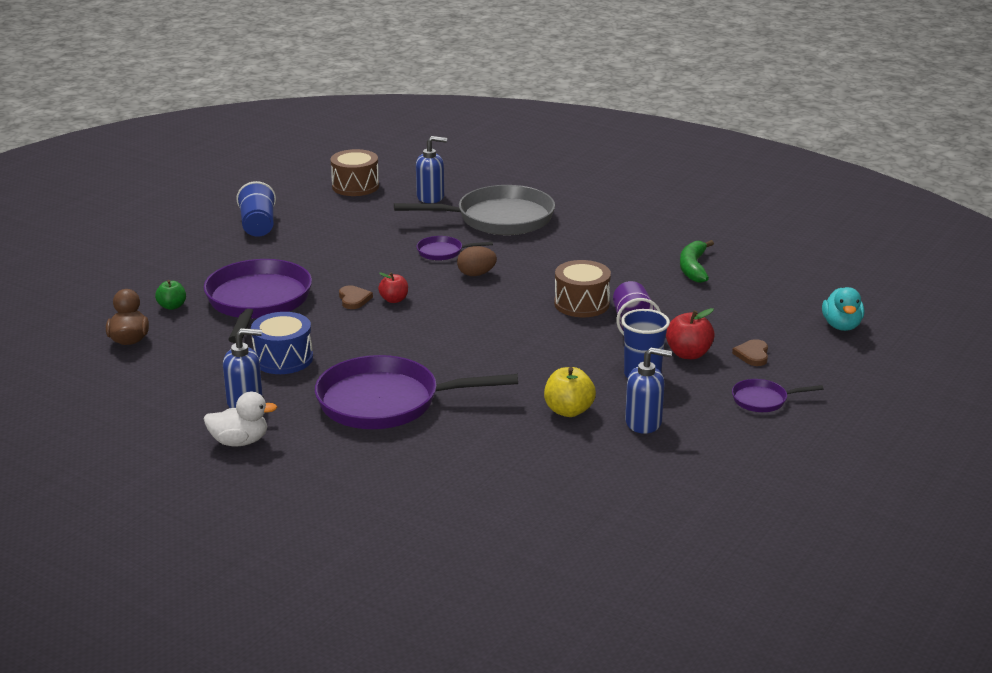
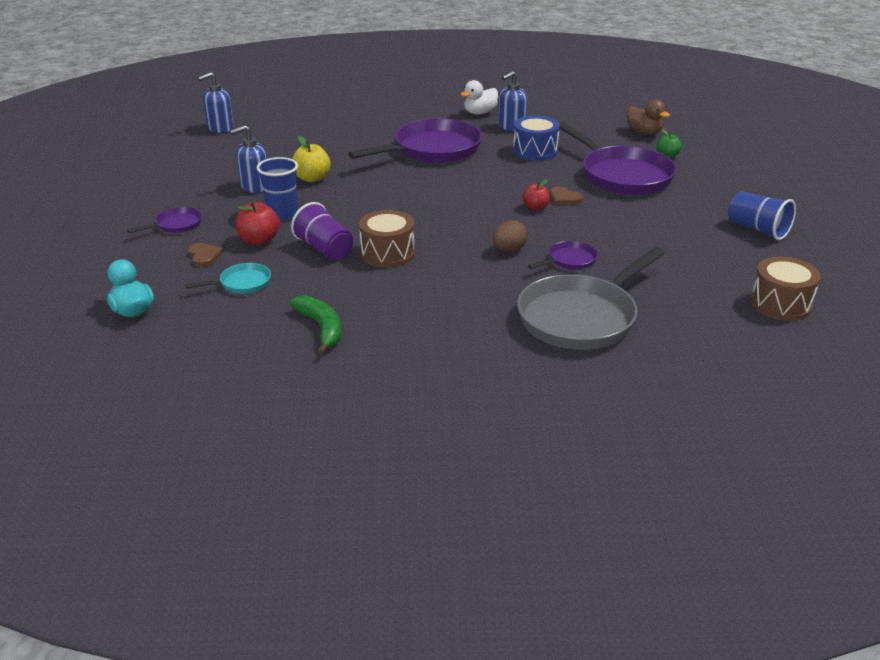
camera: 145 degrees right, 5 degrees up
(430, 197) = (689, 319): blue soap dispenser -> blue soap dispenser (220, 128)
(732, 319) = (242, 283): none -> turquoise pan

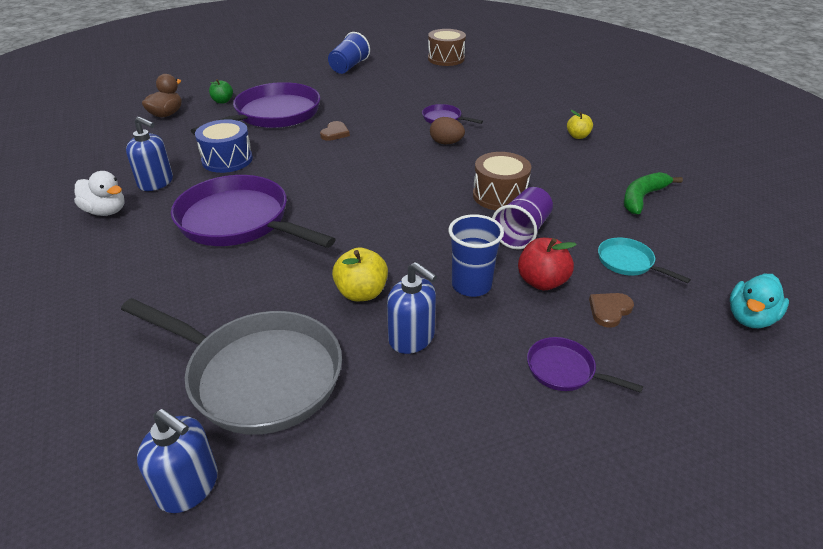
camera: 110 degrees left, 5 degrees up
(477, 335) = (578, 136): none -> yellow apple
(535, 208) = (361, 142): red apple -> none
(581, 317) = (518, 107): grey pan -> grey pan (257, 375)

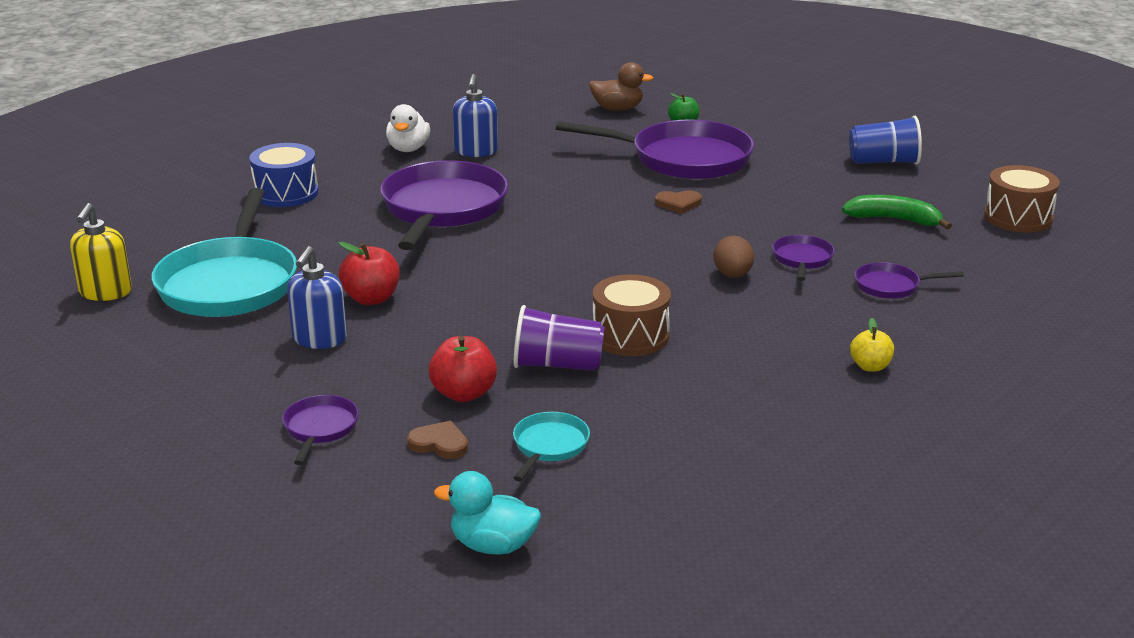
camera: 65 degrees right, 10 degrees down
(188, 487) = (105, 292): blue soap dispenser -> yellow soap dispenser
(227, 160) = (553, 168): blue drum -> blue drum (286, 193)
(257, 375) = (230, 283): grey pan -> turquoise pan
(361, 293) = (371, 298): yellow apple -> red apple
(471, 285) = (426, 353): blue cup -> none
(494, 106) = (891, 286): none -> purple pan
(642, 198) = (728, 441): green banana -> green banana (894, 219)

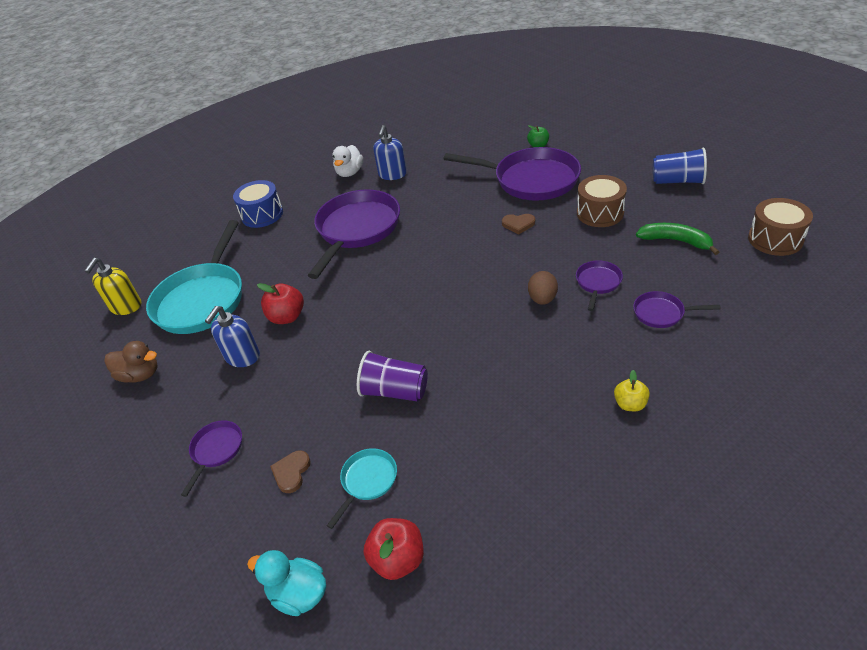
camera: 15 degrees right, 15 degrees up
(439, 443) = (291, 472): brown heart -> brown heart turned 105 degrees counterclockwise
(464, 393) = (322, 418): red apple -> red apple (398, 559)
(617, 109) = (496, 133): brown duck -> brown duck (140, 375)
(630, 336) = (454, 362): brown drum -> brown drum (600, 213)

